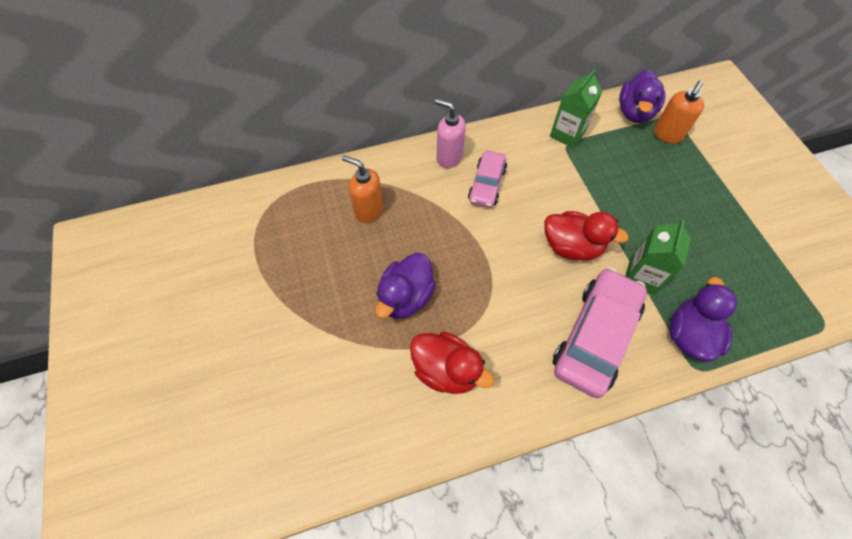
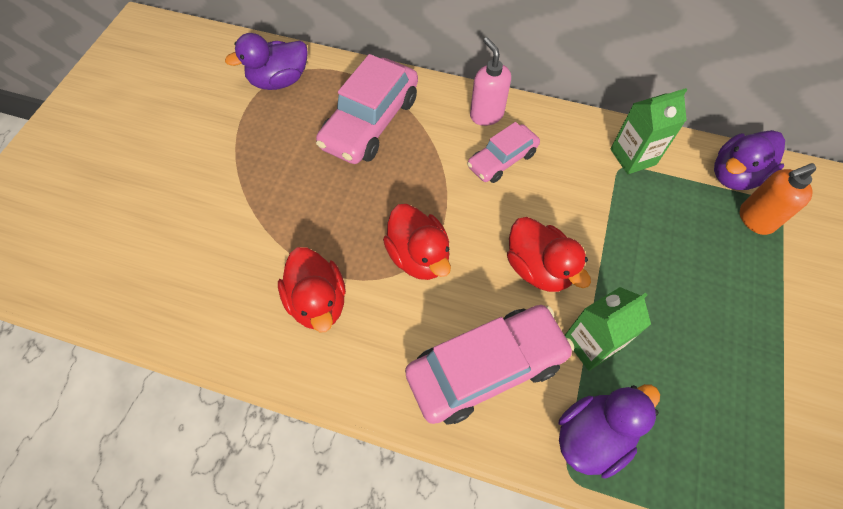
camera: 35 degrees right, 0 degrees up
(368, 211) = (370, 122): orange soap dispenser -> pink car
(406, 297) = (338, 216): purple duck -> purple duck (279, 81)
(488, 289) = (418, 256): none -> red duck

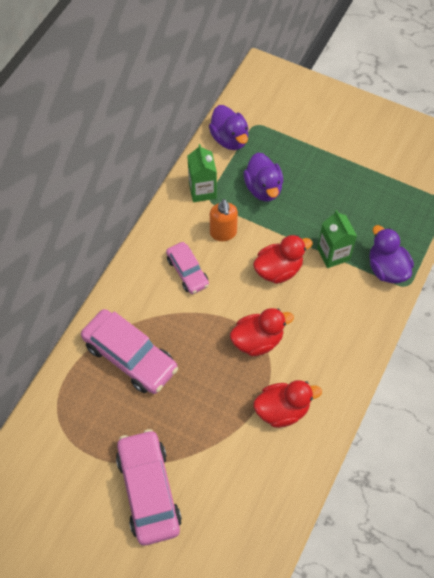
camera: 80 degrees left, 0 degrees up
(279, 81) = (65, 425): purple duck -> purple duck (263, 188)
(486, 115) = (143, 273): pink soap dispenser -> none
(486, 368) = (341, 315): pink car -> pink car (149, 490)
(755, 219) = (264, 141): orange soap dispenser -> orange soap dispenser (223, 233)

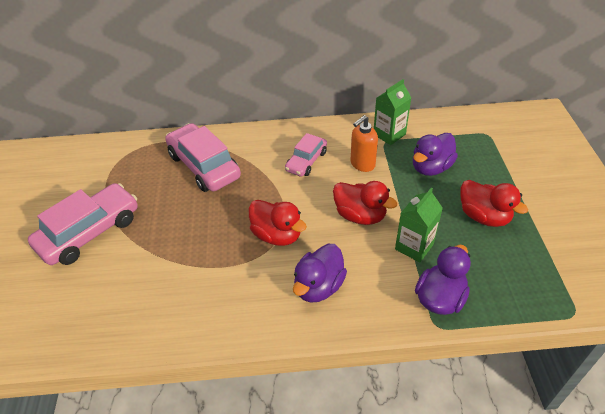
camera: 60 degrees right, 15 degrees down
(130, 357) = (204, 166): pink car -> pink car turned 135 degrees clockwise
(229, 139) = (454, 126): purple duck -> purple duck (318, 286)
(282, 410) = (218, 286): red duck -> red duck (483, 216)

